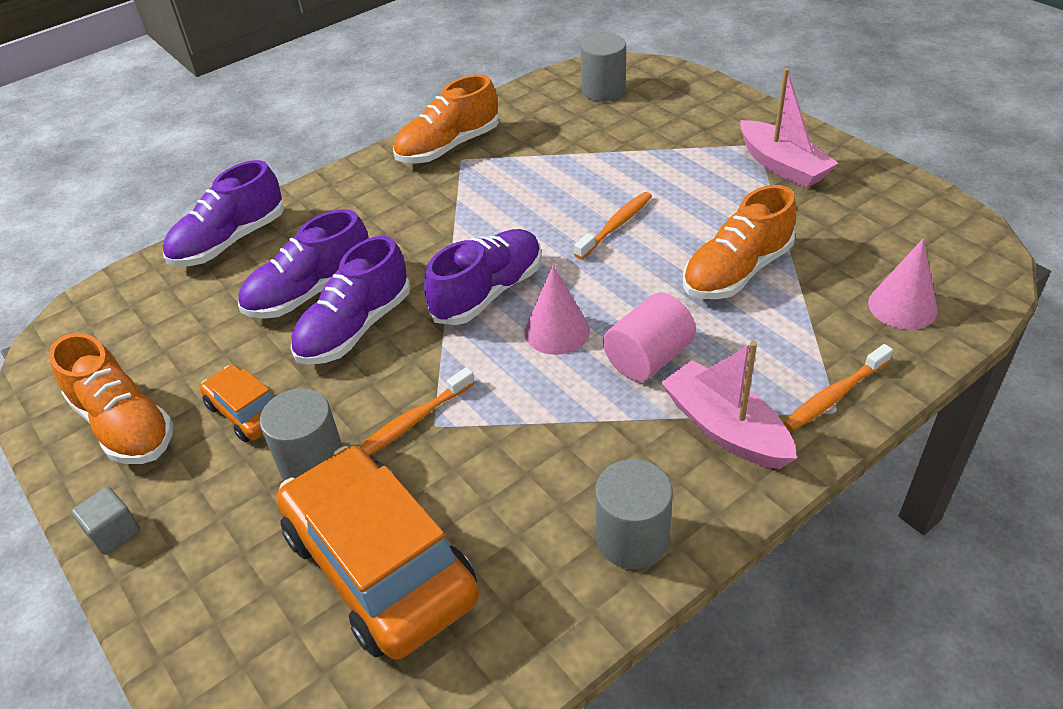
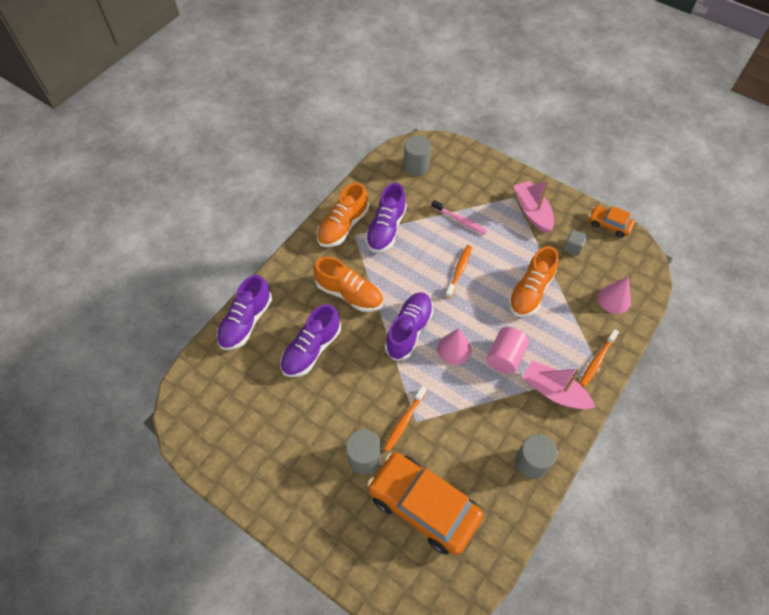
camera: 20 degrees left, 15 degrees up
(114, 532) = (283, 522): grey cube -> grey cube (573, 247)
(124, 425) = (253, 459): orange shoe -> orange shoe (349, 294)
(246, 412) = (315, 435): orange car -> orange car (609, 224)
(355, 328) = (348, 369): purple shoe -> purple shoe (386, 229)
(647, 162) = (460, 220): none -> pink toothbrush
(782, 166) = (532, 212): pink boat -> pink boat turned 150 degrees counterclockwise

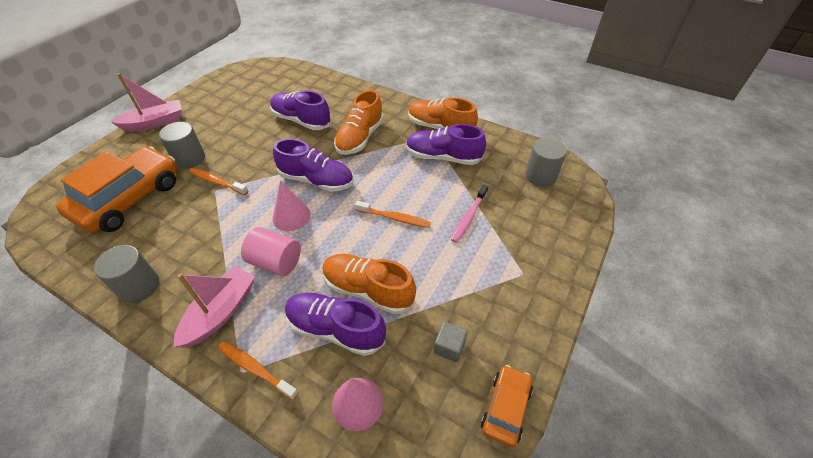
camera: 85 degrees right, 10 degrees down
(246, 322) = (331, 85): purple shoe -> purple shoe (335, 329)
(532, 212) = (503, 295): pink boat -> pink boat (155, 123)

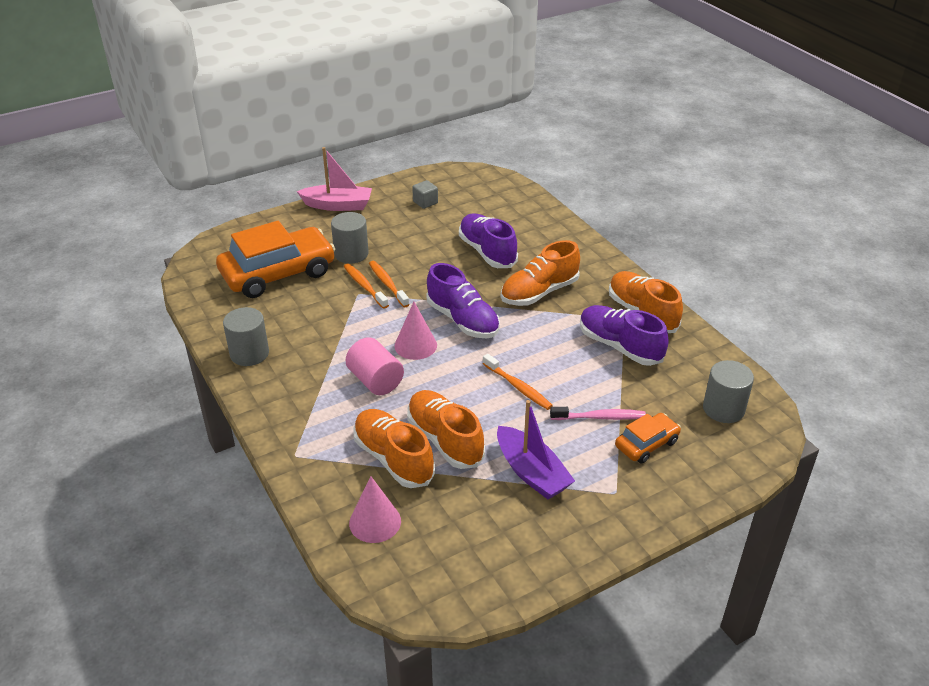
camera: 30 degrees right, 10 degrees down
(221, 312) = (304, 402): pink boat -> none
(256, 369) = (307, 458): orange toothbrush -> orange toothbrush (388, 284)
(335, 329) = (393, 458): purple shoe -> orange shoe
(449, 347) = (487, 519): grey cube -> grey cube (425, 202)
(453, 286) = (531, 472): none -> purple boat
(468, 217) = (600, 417): pink toothbrush -> pink toothbrush turned 150 degrees counterclockwise
(505, 408) = (503, 587): orange car -> orange car (646, 444)

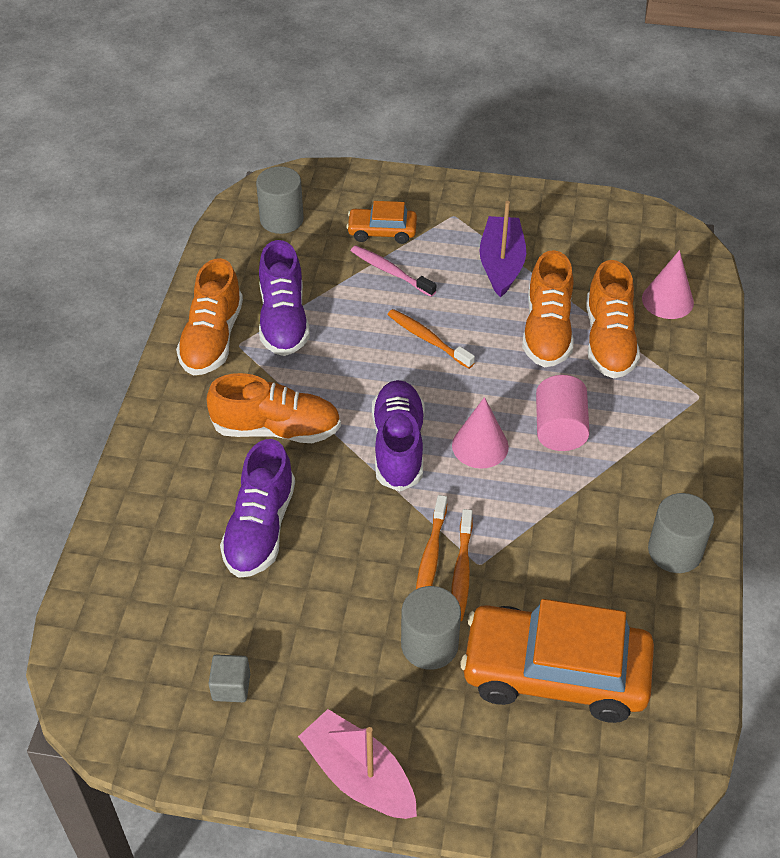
camera: 140 degrees left, 10 degrees up
(518, 387) = (428, 339): orange toothbrush -> orange toothbrush turned 45 degrees counterclockwise

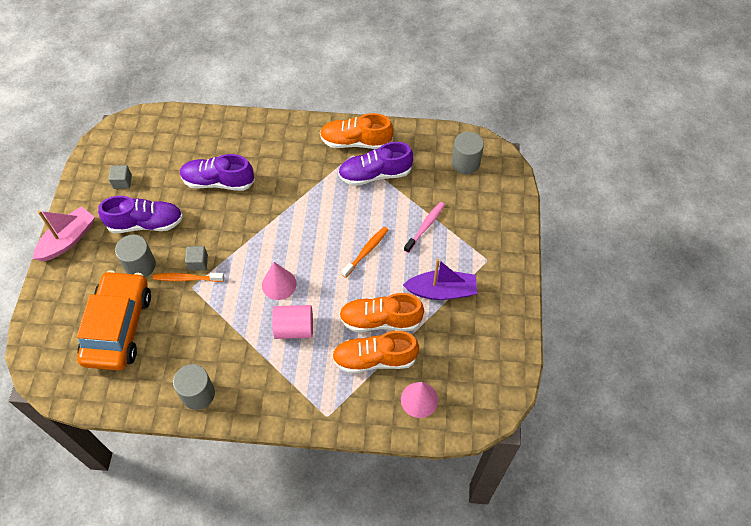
camera: 85 degrees right, 10 degrees up
(277, 429) = (288, 181): orange shoe -> none
(382, 231) = (463, 219): orange car -> none
(398, 446) = (277, 241): purple shoe -> purple shoe (146, 223)
(430, 556) = (198, 263): orange toothbrush -> grey cube

